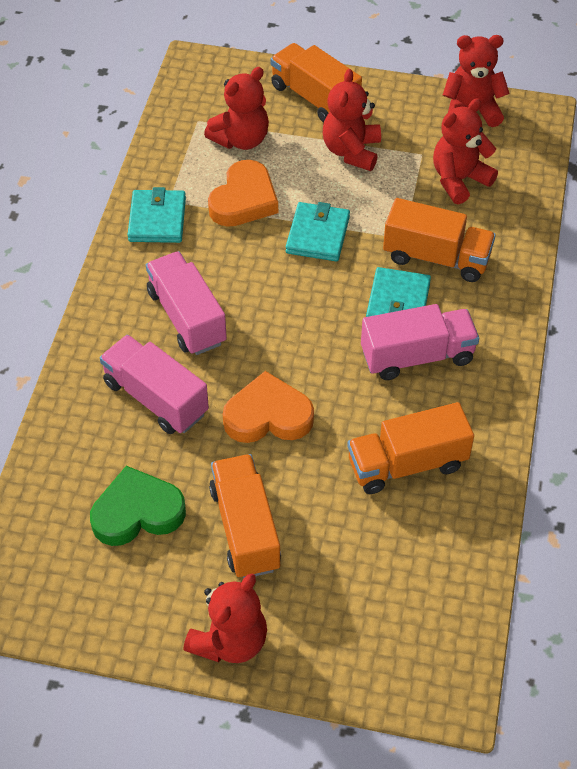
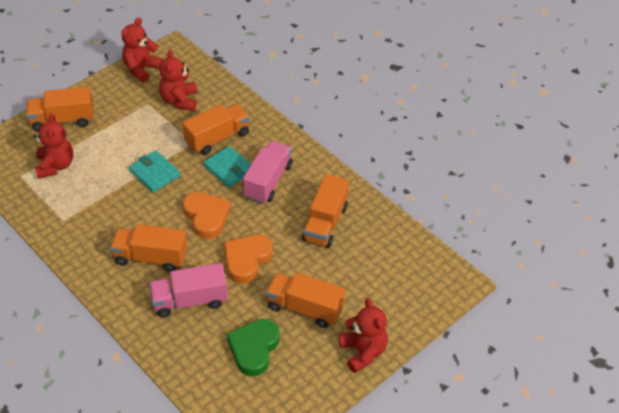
camera: 55 degrees left, 5 degrees down
(157, 219) = (70, 232): turquoise wallet -> none
(187, 317) = (151, 257): pink truck -> orange truck
(244, 200) = (98, 189): orange heart -> orange heart (206, 217)
(351, 151) = (115, 128): red teddy bear -> none

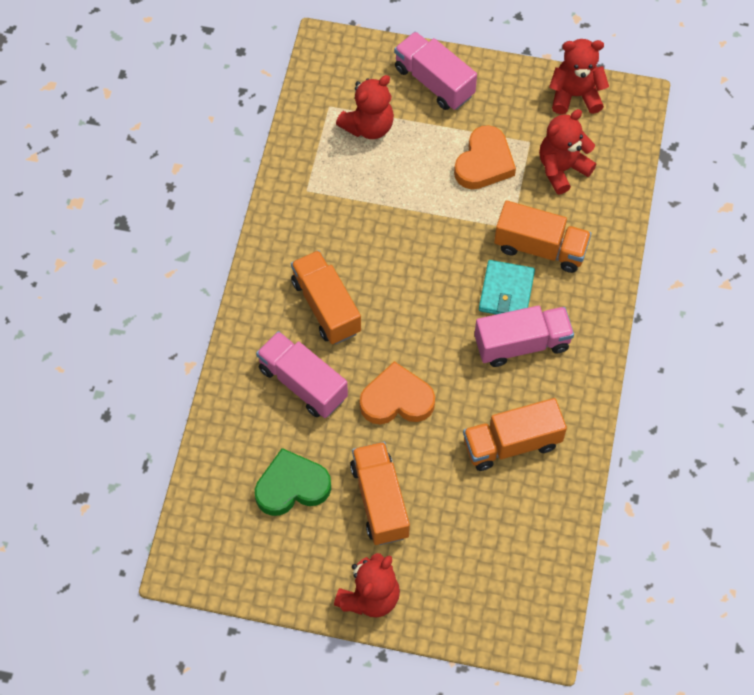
camera: 55 degrees right, 15 degrees up
(62, 120) = (434, 82): orange truck -> pink truck
(155, 173) = (437, 225): turquoise wallet -> none
(206, 217) = (421, 319): orange heart -> orange heart (484, 163)

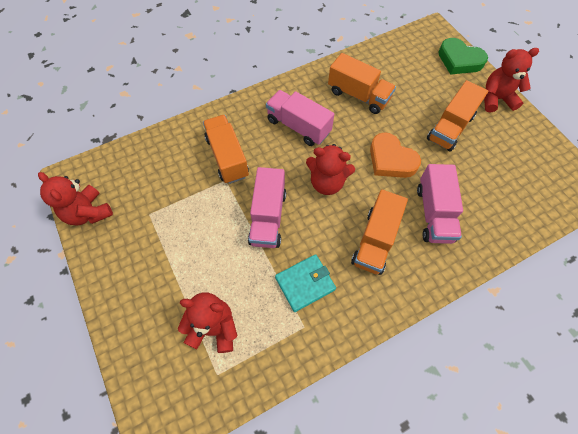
camera: 130 degrees left, 0 degrees up
(292, 486) = (491, 171): green heart -> green heart (459, 60)
(434, 82) = (137, 312): pink truck -> pink truck (268, 217)
(484, 163) = (187, 228): orange heart -> none
(506, 291) = (272, 154): turquoise wallet -> turquoise wallet (305, 283)
(562, 169) = (158, 182): red teddy bear -> red teddy bear (327, 182)

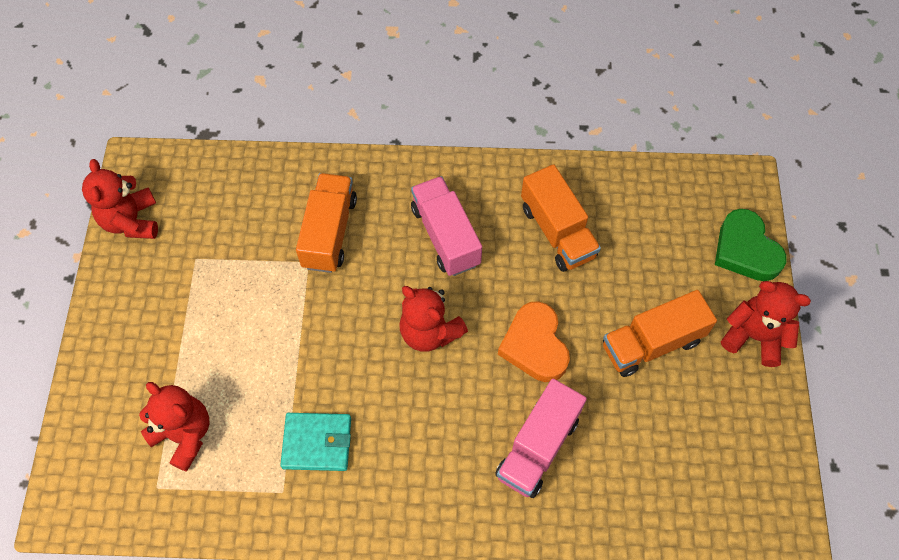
camera: 30 degrees right, 0 degrees up
(268, 217) = (328, 337): pink truck -> none
(375, 240) = (437, 439): orange truck -> none

